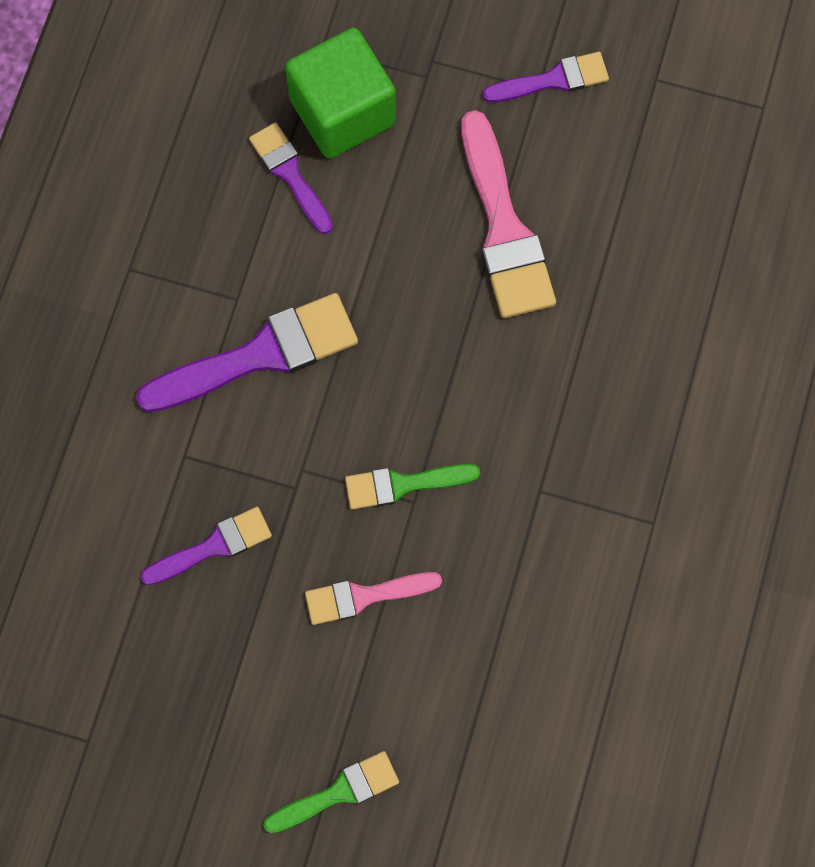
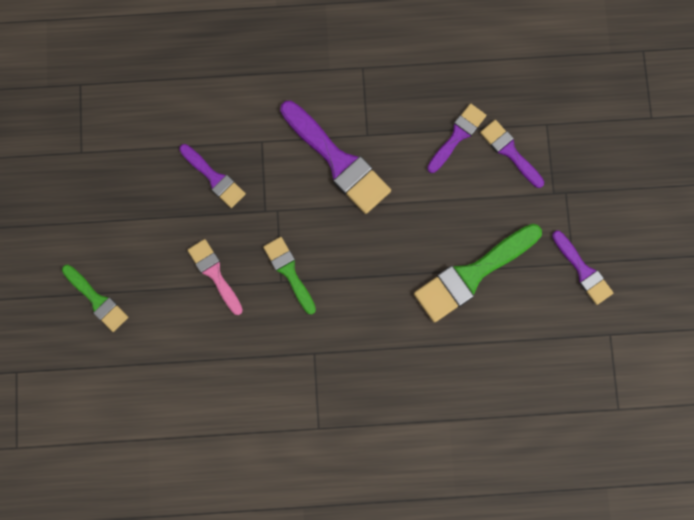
camera: 70 degrees right, 5 degrees up
(342, 112) = (510, 151): green cube -> purple brush
(504, 228) = (472, 274): pink brush -> green brush

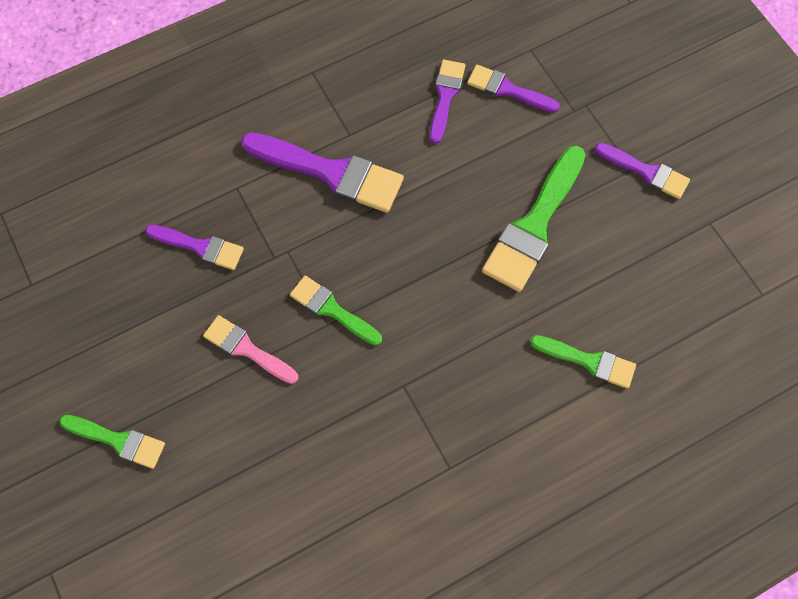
camera: 25 degrees left, 10 degrees down
(458, 398) = (588, 361): none -> green brush

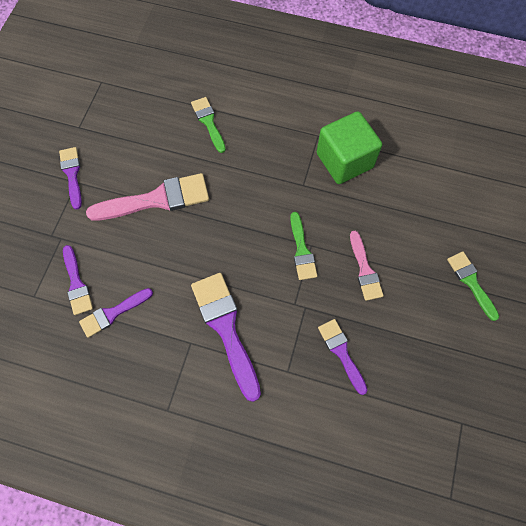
camera: 135 degrees left, 0 degrees up
(386, 463) = (344, 160): none -> green cube
(534, 225) = (157, 199): green brush -> pink brush

